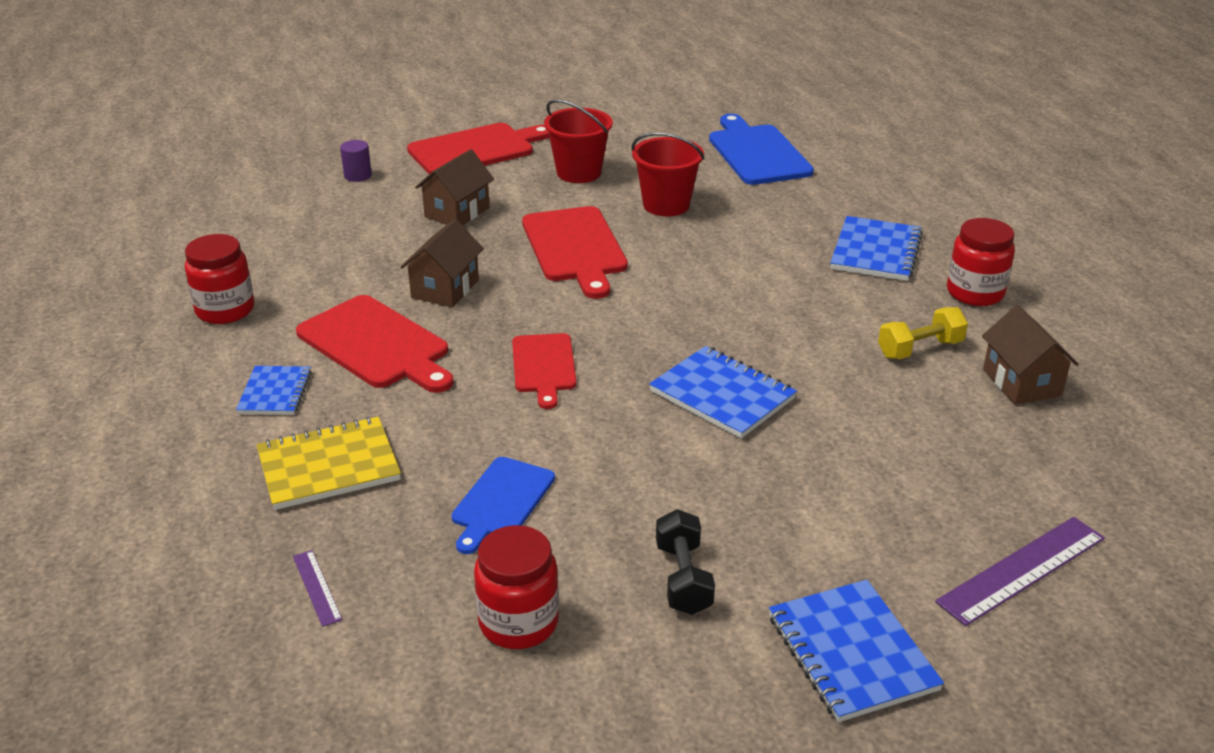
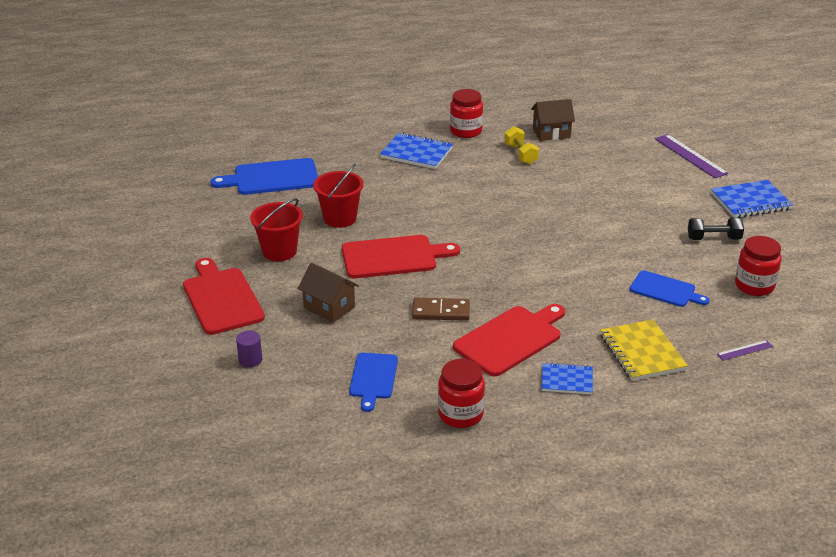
camera: 85 degrees left, 0 degrees up
(309, 249) = (373, 378): none -> blue cutting board
(445, 289) = (441, 311): brown house -> brown domino
(544, 366) = (536, 273): red cutting board -> none
(722, 395) = (564, 216): blue notebook -> none

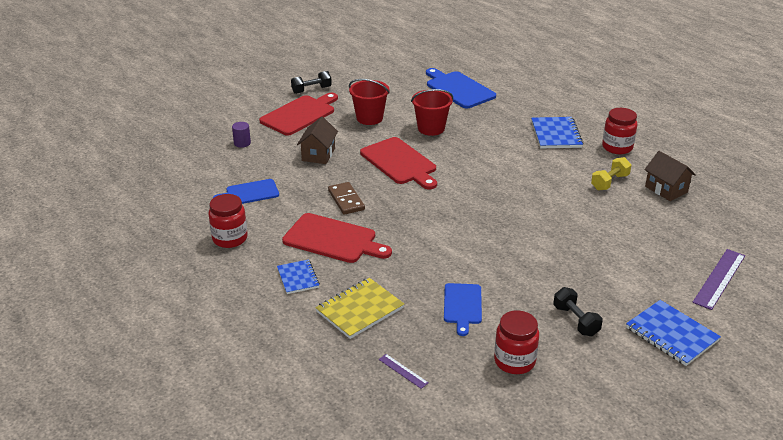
camera: 65 degrees right, 0 degrees up
(168, 275) = (311, 90): none -> black dumbbell

